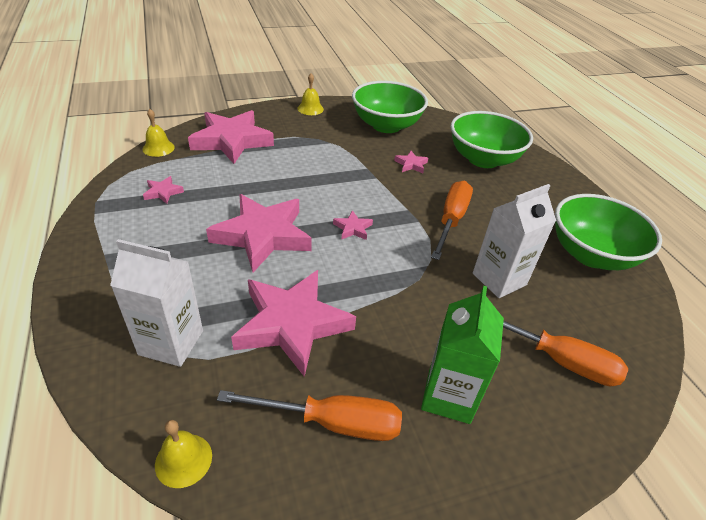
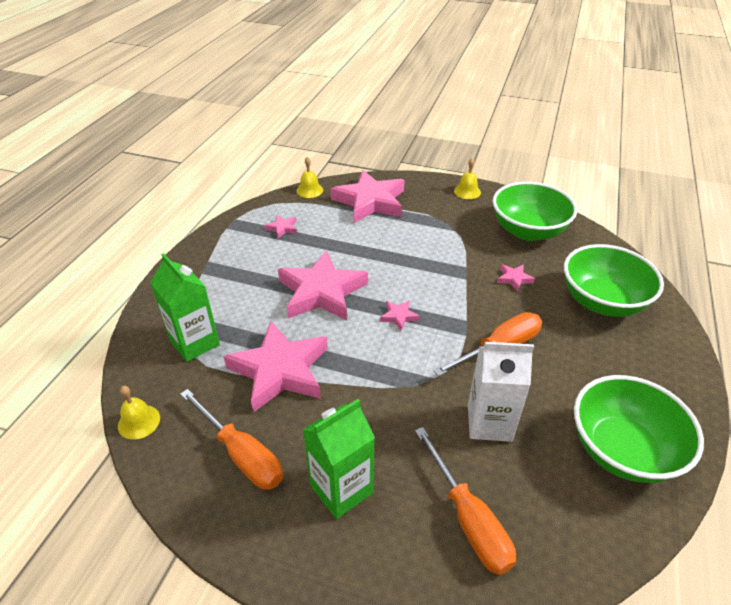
camera: 40 degrees right, 0 degrees up
(171, 342) = (195, 342): white carton -> green carton

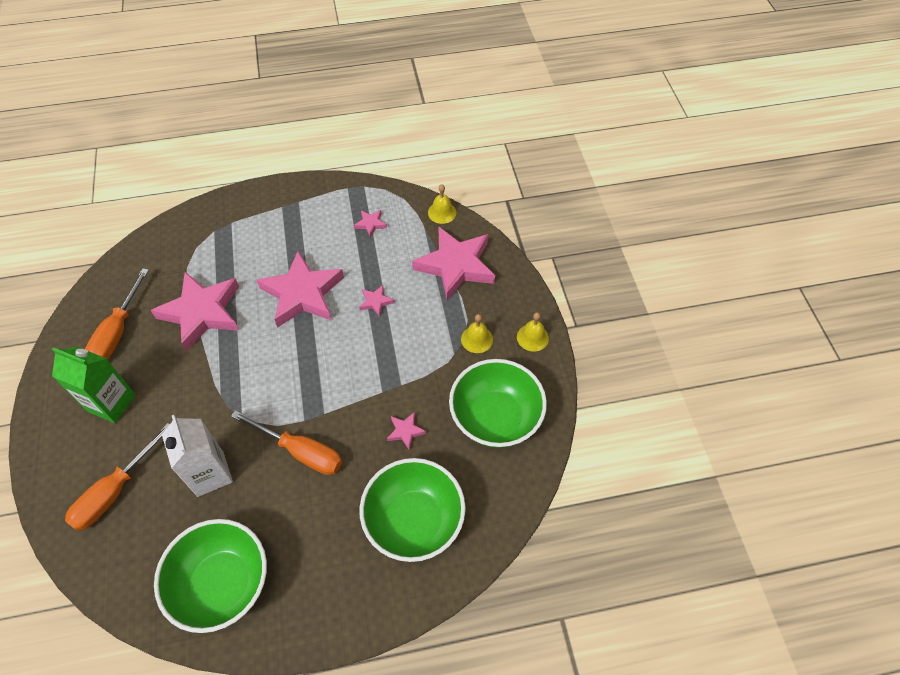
camera: 60 degrees right, 15 degrees up
(139, 422) = (121, 262): yellow bell -> yellow bell (477, 339)
(195, 342) = (205, 247): green carton -> none
(399, 316) = (301, 361): pink star -> pink star (376, 302)

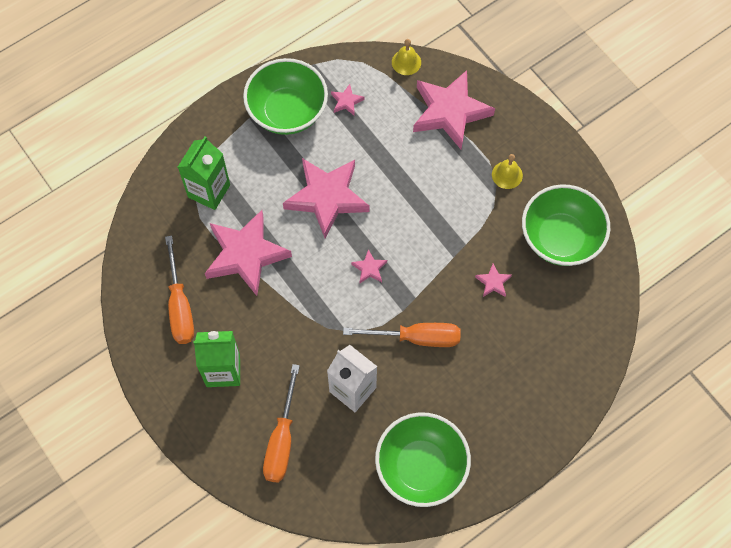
camera: 25 degrees left, 10 degrees up
(209, 249) = (209, 191): none -> green carton
(376, 302) = (398, 177): pink star -> pink star (369, 268)
(414, 521) = (542, 351): green bowl -> green bowl (287, 111)
(532, 337) = (553, 153): yellow bell -> none

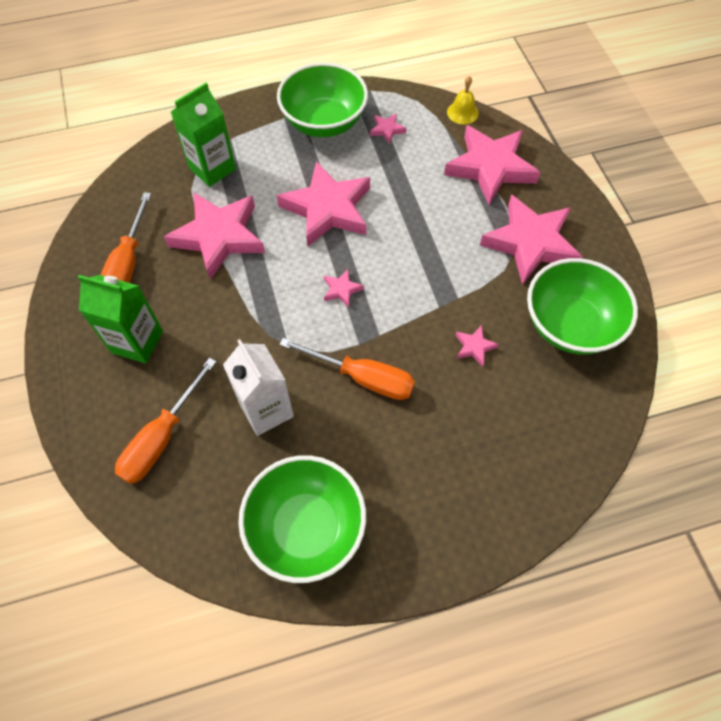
camera: 20 degrees right, 5 degrees down
(507, 175) = (530, 243): yellow bell -> pink star

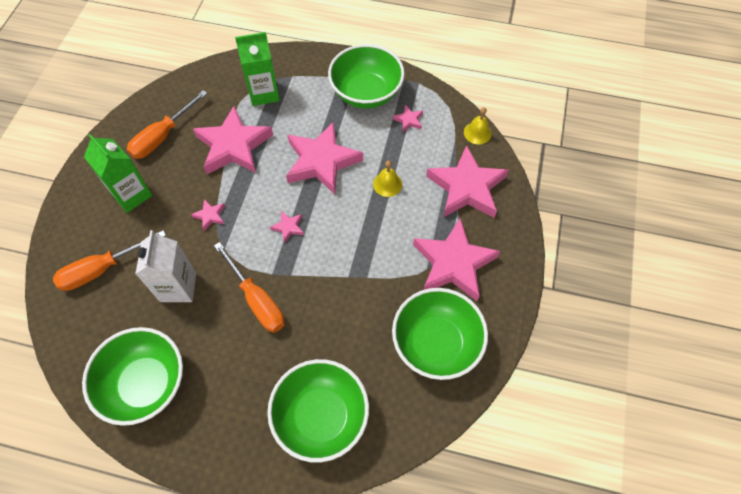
camera: 30 degrees right, 0 degrees up
(411, 200) = (387, 184): none -> yellow bell
(474, 347) = (351, 321): pink star -> pink star (210, 216)
(513, 453) = (321, 416): none -> green bowl

